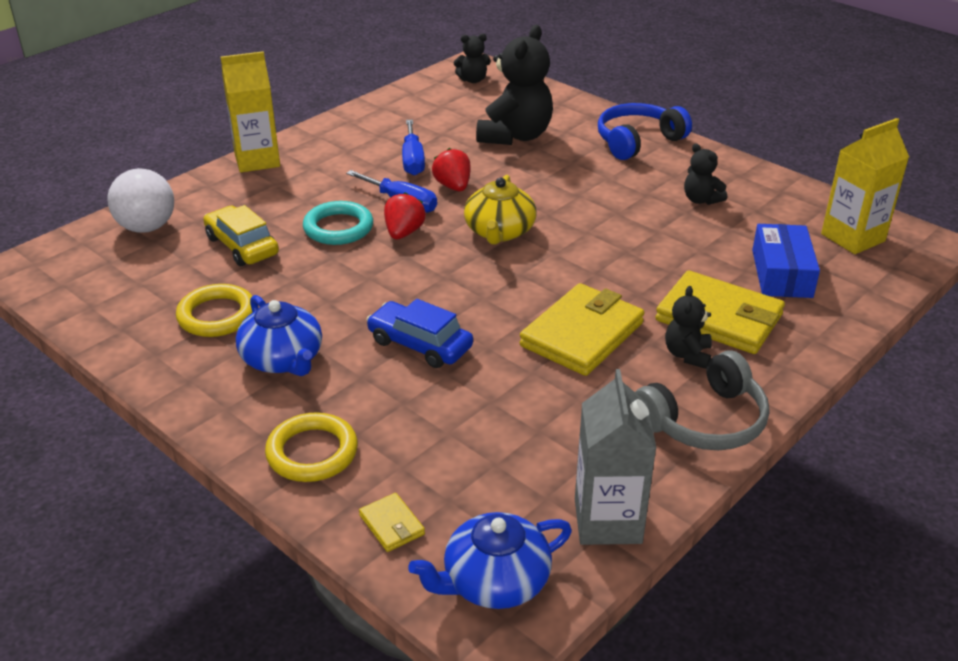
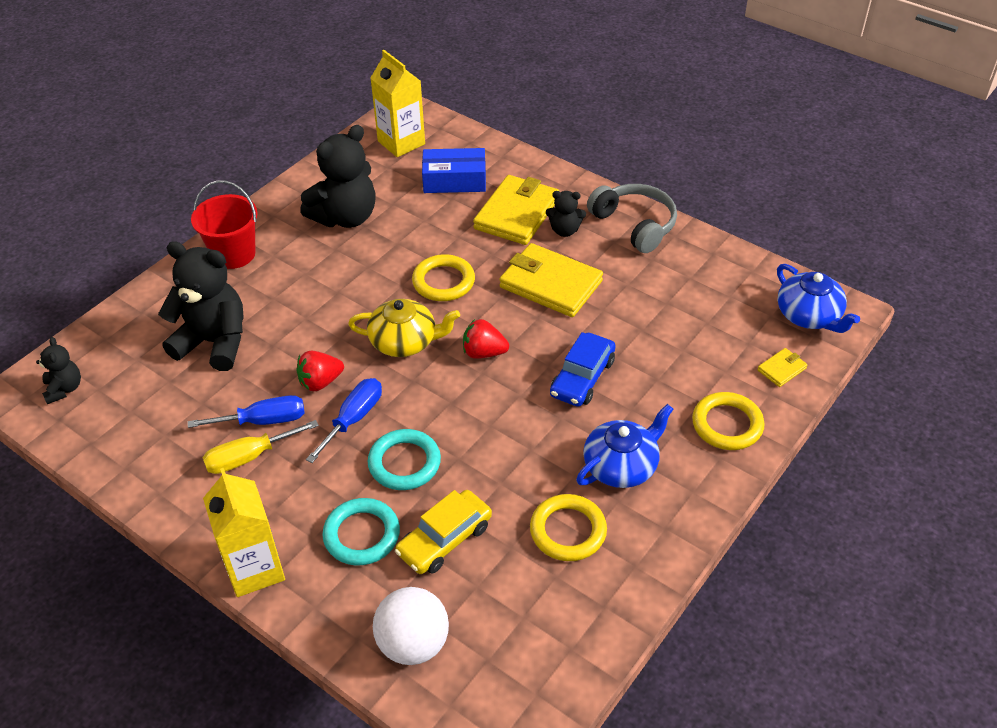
camera: 95 degrees left, 10 degrees up
(267, 206) = (362, 535): none -> turquoise ring
(373, 155) = (249, 457): none -> yellow screwdriver
(404, 233) = (410, 410): red strawberry -> red strawberry (484, 352)
(591, 258) = (443, 282): none -> yellow ring
(607, 521) = (741, 268): grey carton -> none
(638, 141) = (234, 254): blue headphones -> red bucket
(701, 200) = (345, 217): black teddy bear -> black teddy bear, size x2.00

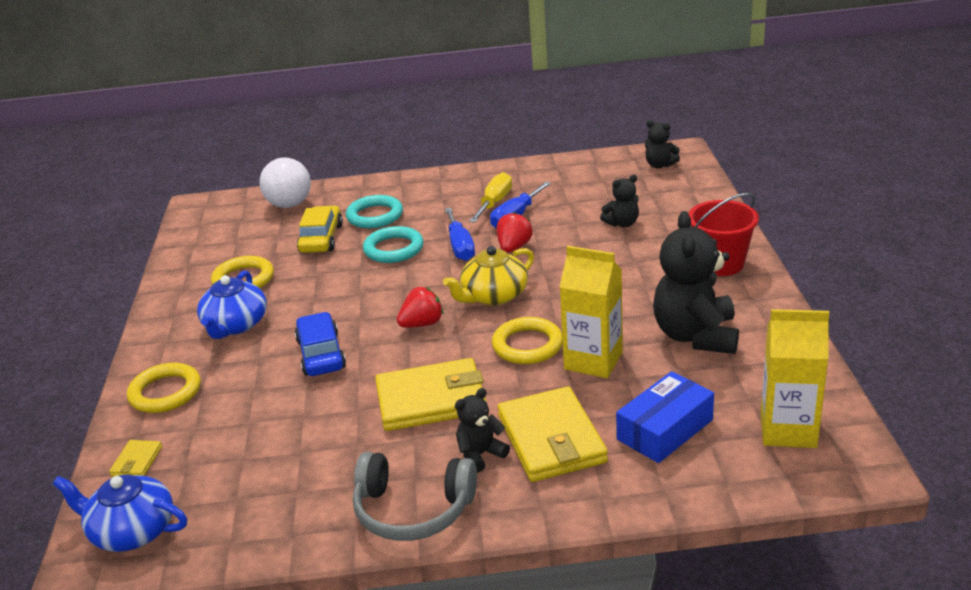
camera: 140 degrees right, 15 degrees down
(214, 342) = (622, 223): black teddy bear -> black teddy bear, size x0.50
(255, 569) = (415, 180): yellow carton -> yellow carton (593, 361)

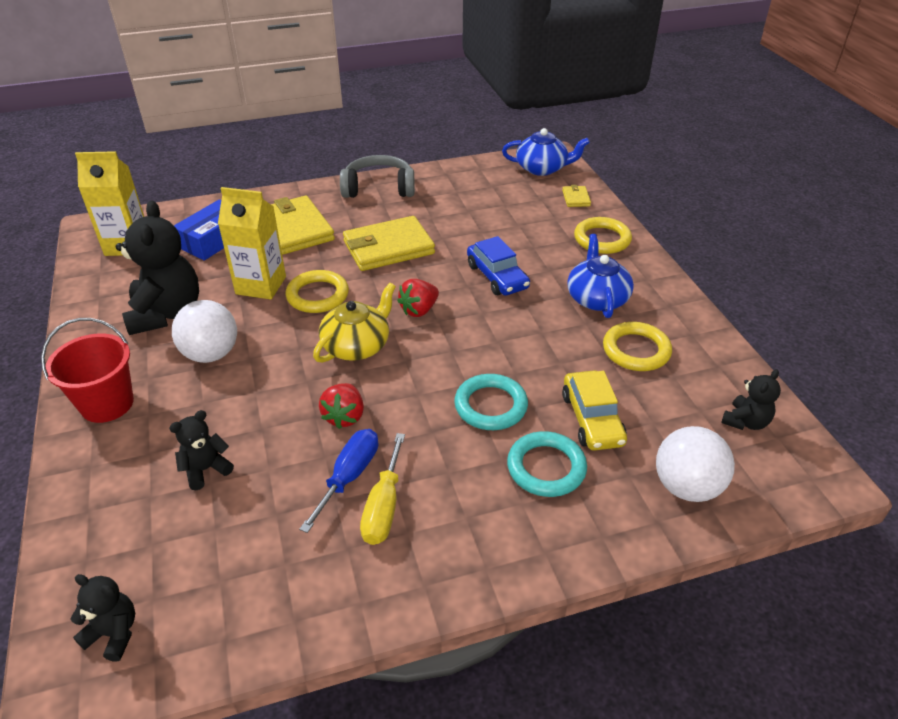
camera: 165 degrees right, 10 degrees up
(460, 246) = (410, 414): blue screwdriver -> none
(480, 454) = (343, 217): black teddy bear -> black teddy bear (745, 422)
(636, 296) = (211, 354): none -> white ball

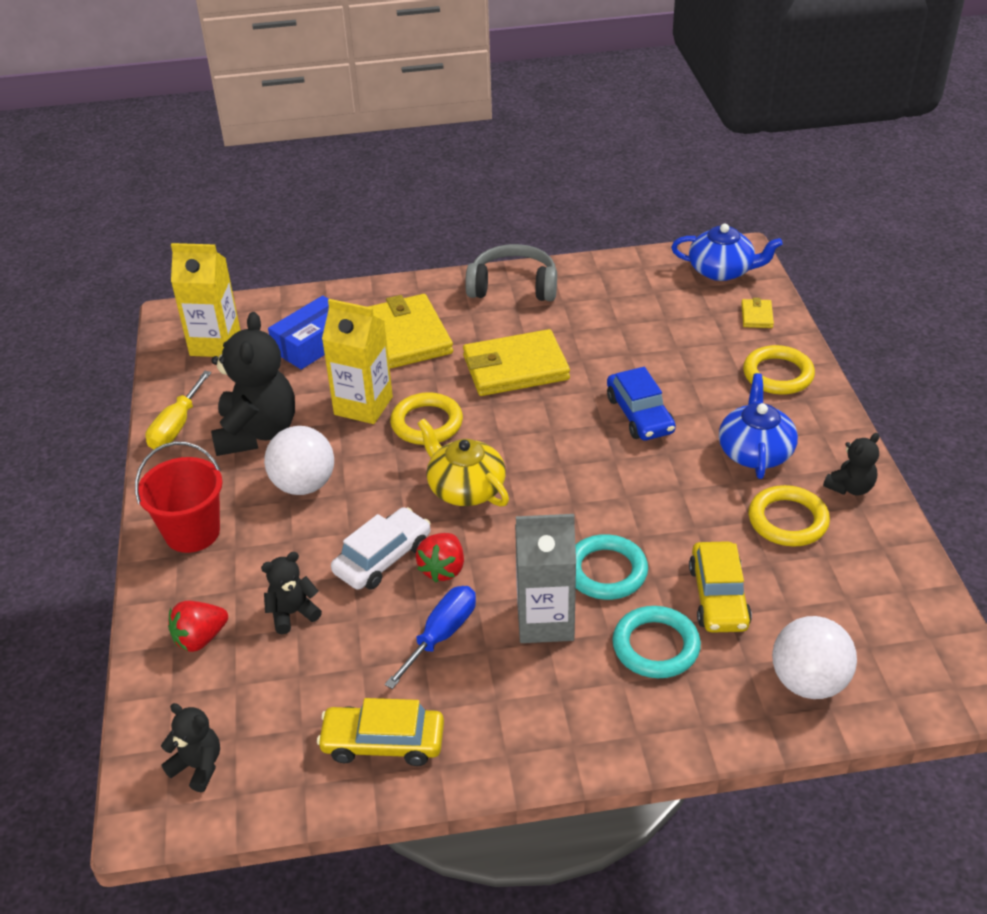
camera: 10 degrees right, 0 degrees up
(288, 411) = (383, 558): none -> white car
(302, 586) = (383, 742): none -> yellow car
(357, 345) = (465, 488): yellow teapot -> yellow teapot turned 90 degrees counterclockwise
(384, 507) = (474, 671): yellow screwdriver -> yellow screwdriver (176, 426)
(419, 310) = (541, 450): red strawberry -> red strawberry (200, 638)
(443, 454) = (545, 621): none -> grey carton
(745, 422) = (896, 616): black teddy bear -> black teddy bear (850, 487)

